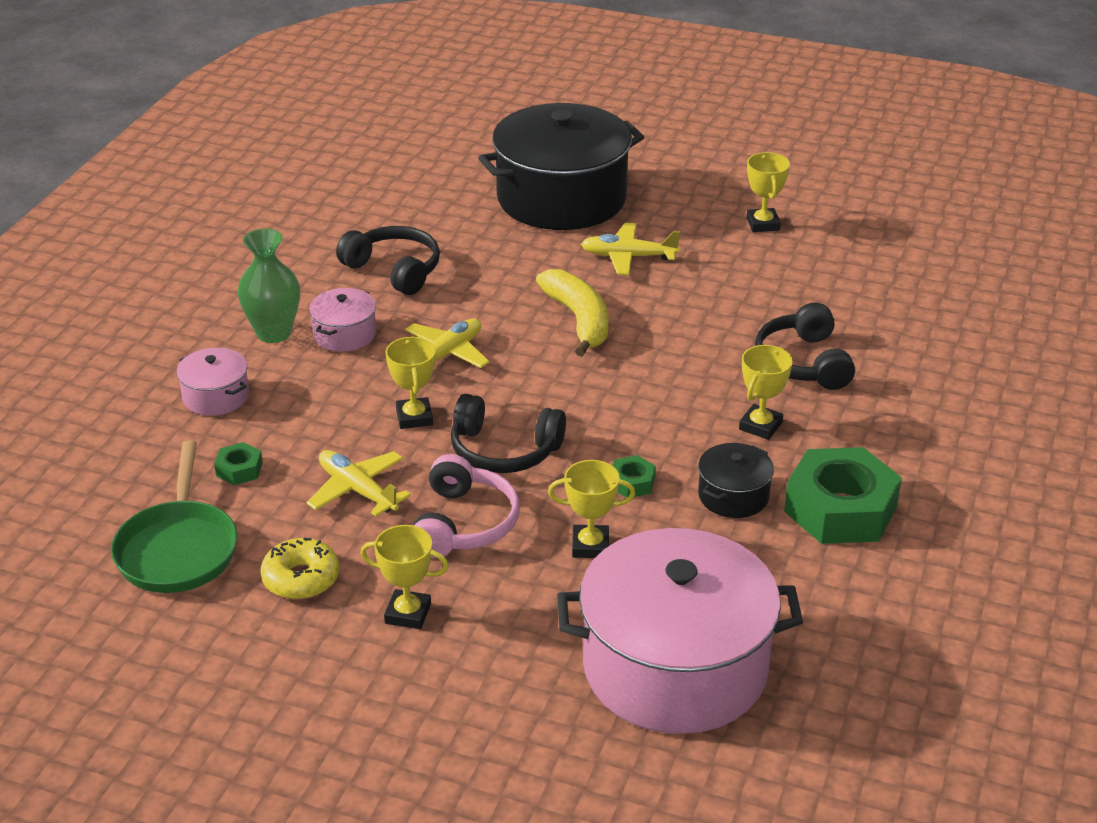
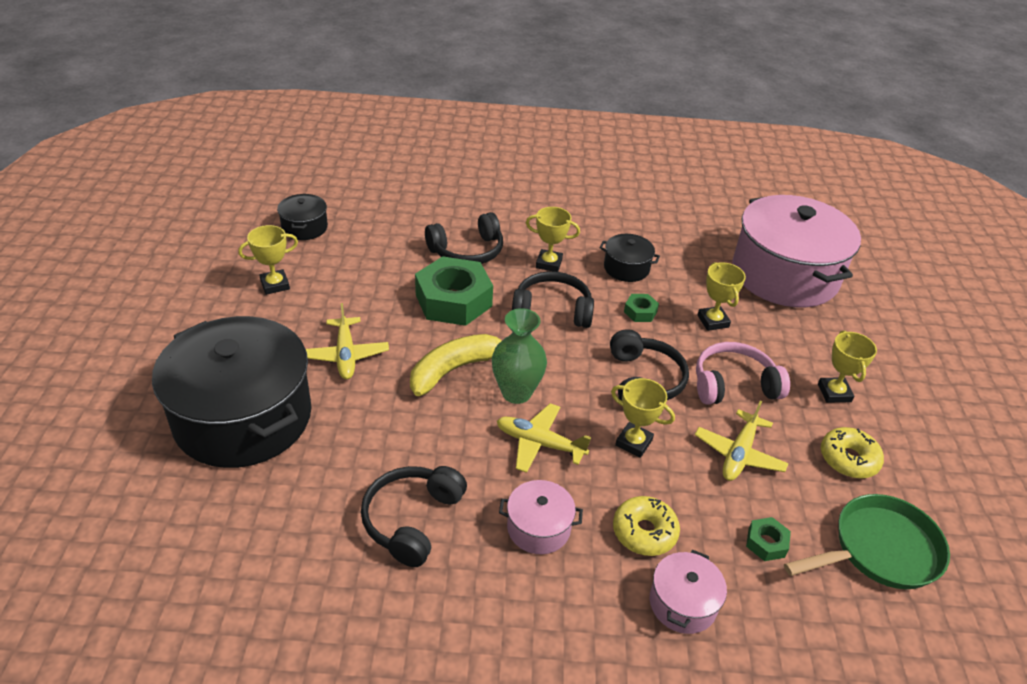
camera: 110 degrees left, 5 degrees up
(274, 333) = (560, 591): green vase -> green vase (516, 392)
(301, 394) = (644, 532): none -> yellow donut
(414, 417) = (633, 442): yellow trophy -> yellow trophy turned 60 degrees clockwise
(659, 408) = (552, 310): none -> black headphones
(840, 509) = (613, 228): green nut -> green nut (453, 300)
(877, 249) = (304, 227): none -> black pot

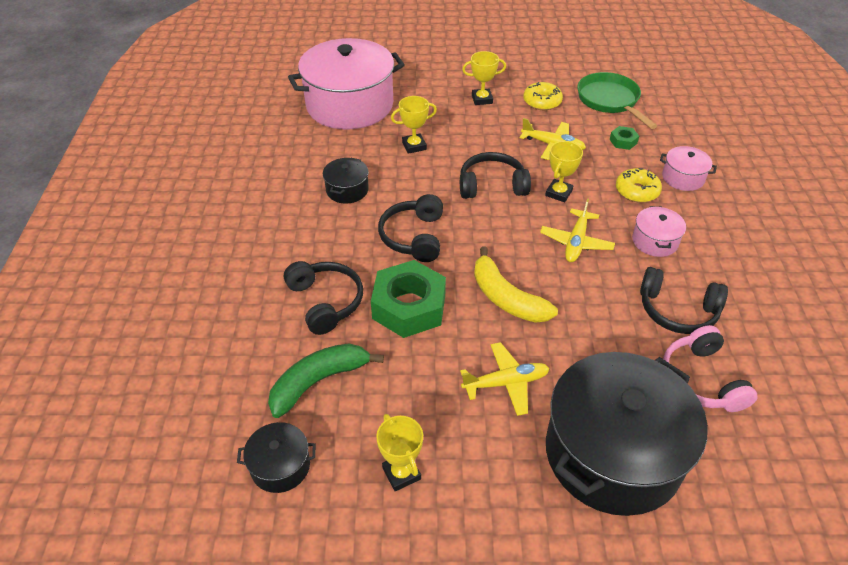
camera: 90 degrees left, 5 degrees up
(378, 246) = (318, 381): none -> green banana
(516, 392) = (524, 257): green vase -> none
(549, 263) = (343, 240): yellow trophy -> none
(640, 312) = (408, 184): green nut -> none
(733, 385) = (485, 142): pink headphones -> pink headphones (701, 380)

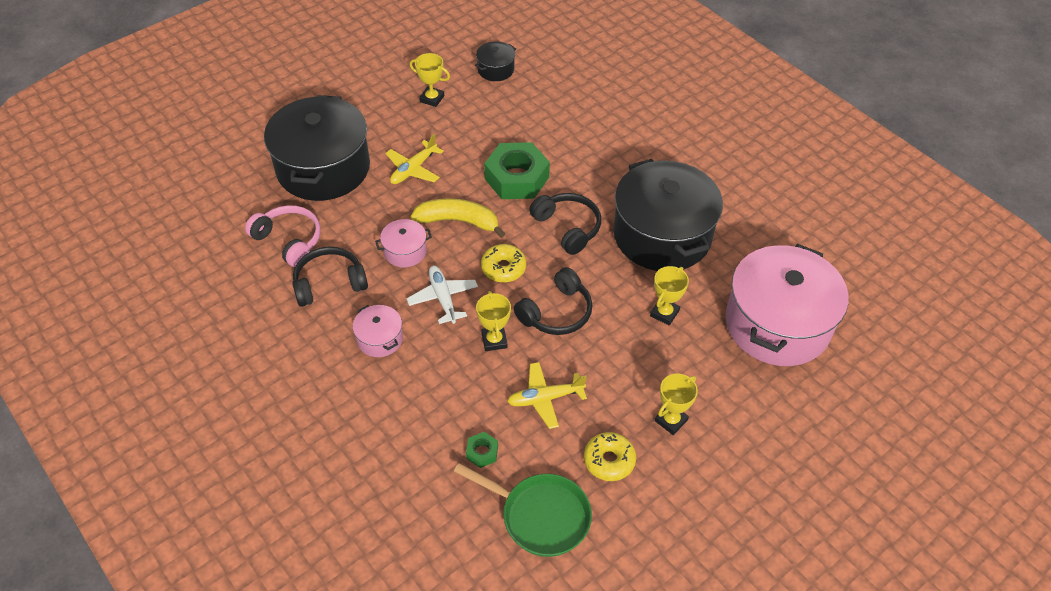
camera: 140 degrees right, 5 degrees up
(318, 381) = (522, 111): green banana -> none
(325, 302) = (572, 150): black headphones -> none
(347, 190) = (662, 235): black pot -> black pot, size x2.32
(576, 242) = (443, 298): yellow plane -> white plane
(637, 191) = (427, 388): yellow donut -> yellow donut (503, 268)
(683, 178) = (393, 436): pink pot -> pink pot (405, 251)

